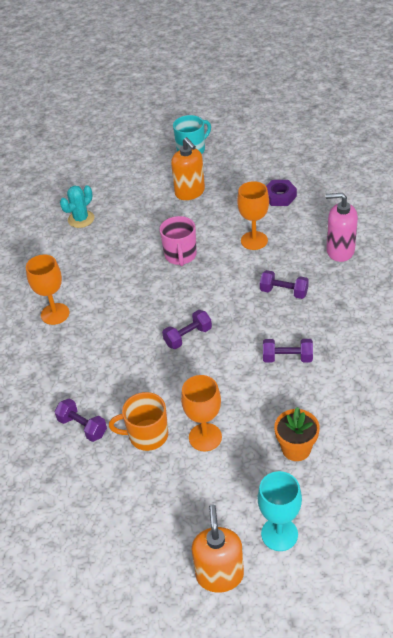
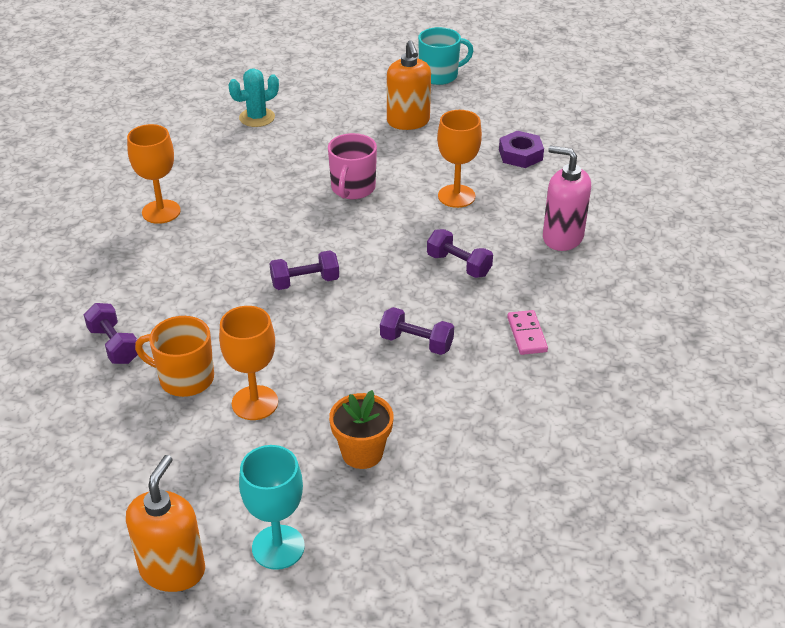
camera: 15 degrees right, 5 degrees down
(355, 329) = (526, 334): none -> pink domino

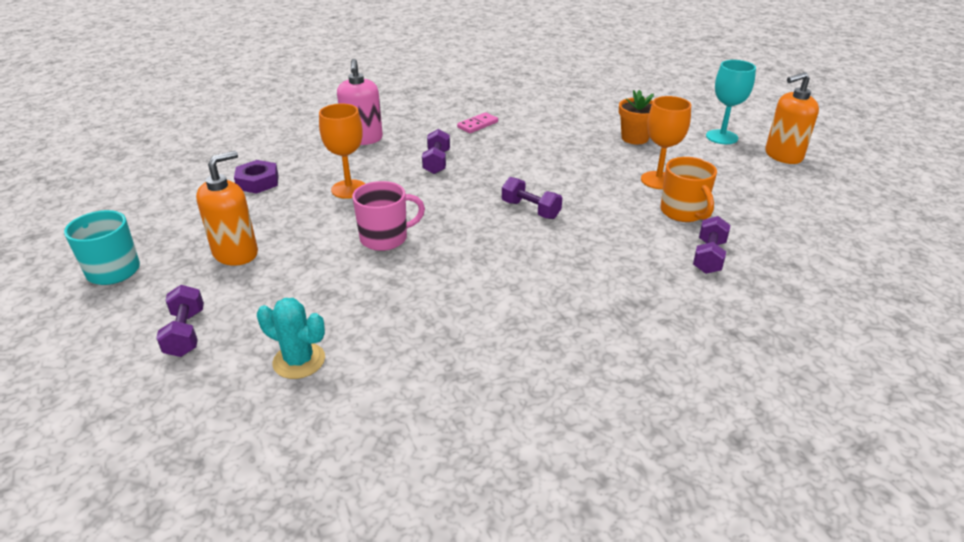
camera: 125 degrees left, 5 degrees down
(161, 212) = (540, 330): orange goblet -> none
(416, 343) = (531, 151): purple dumbbell -> purple dumbbell (185, 333)

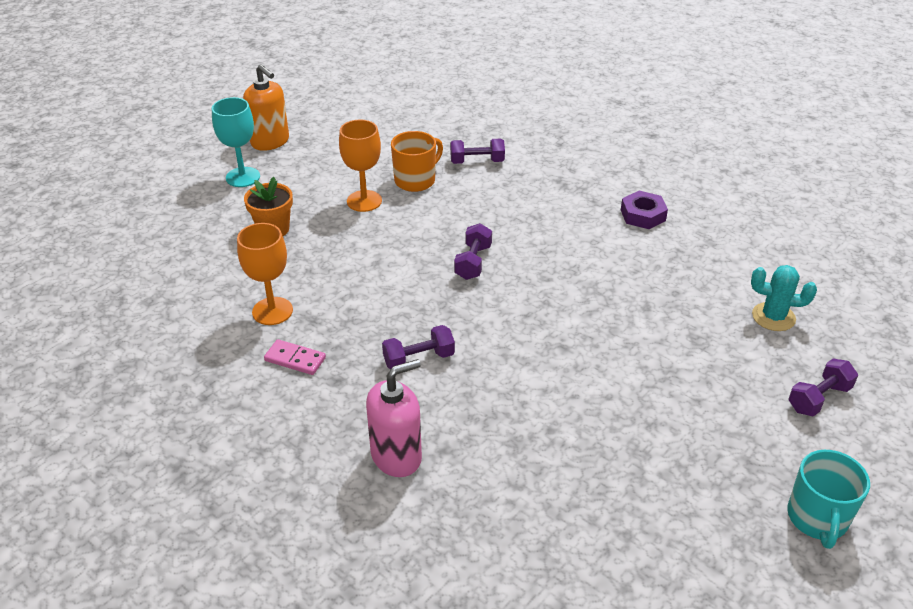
camera: 115 degrees left, 5 degrees up
(236, 253) = (705, 434): orange soap dispenser -> none
(258, 182) = (572, 504): purple nut -> purple nut (642, 215)
(299, 361) = (773, 317): turquoise cactus -> turquoise cactus turned 75 degrees counterclockwise
(349, 189) = (527, 407): orange goblet -> orange goblet (272, 311)
(385, 238) = (592, 337): pink mug -> none

